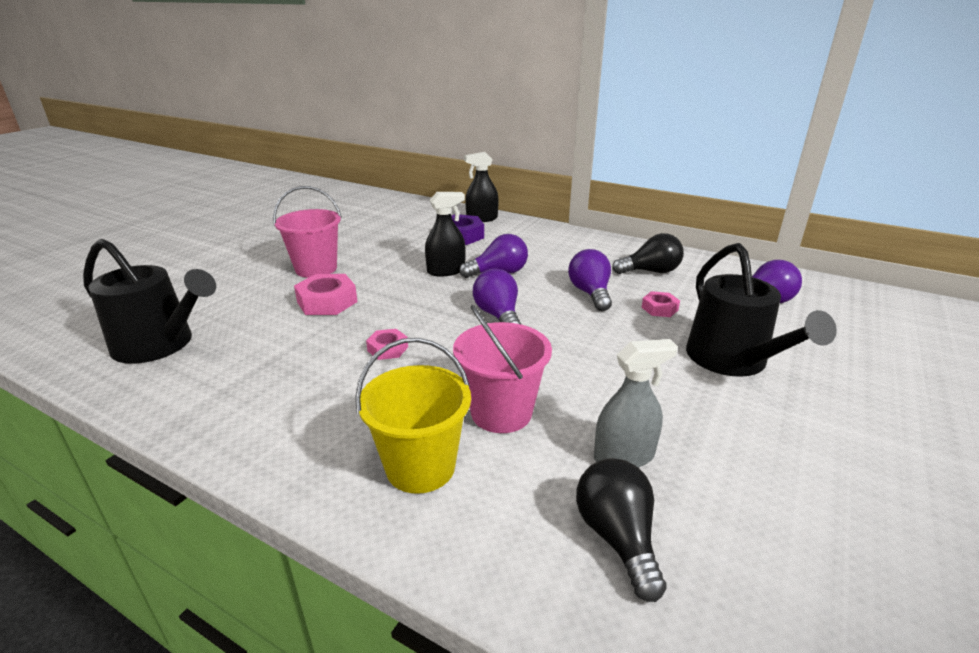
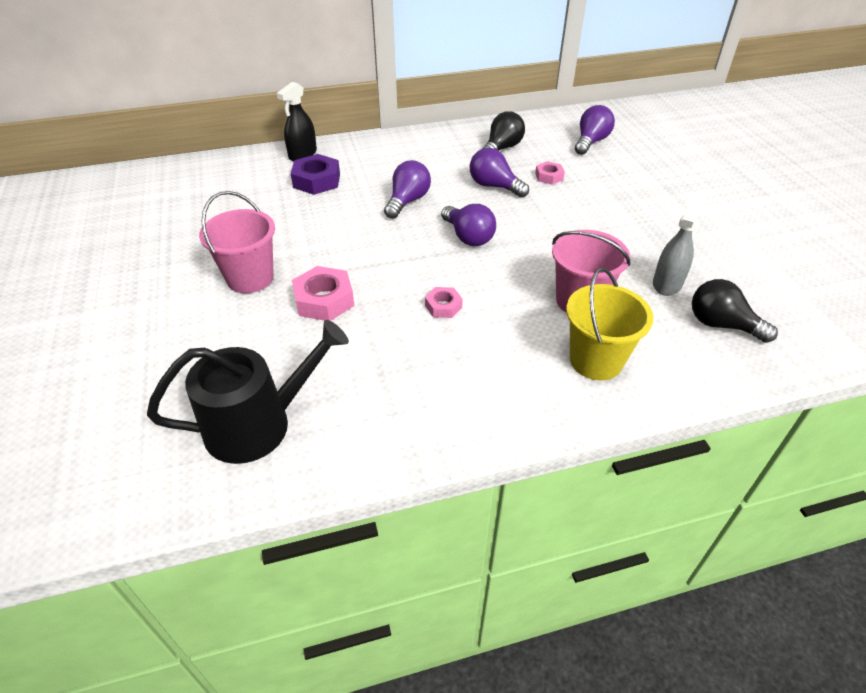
camera: 45 degrees left, 15 degrees up
(446, 271) = (366, 220): black spray bottle -> none
(498, 316) = (468, 237): purple light bulb -> purple light bulb turned 150 degrees counterclockwise
(732, 360) = (631, 193): black watering can -> none

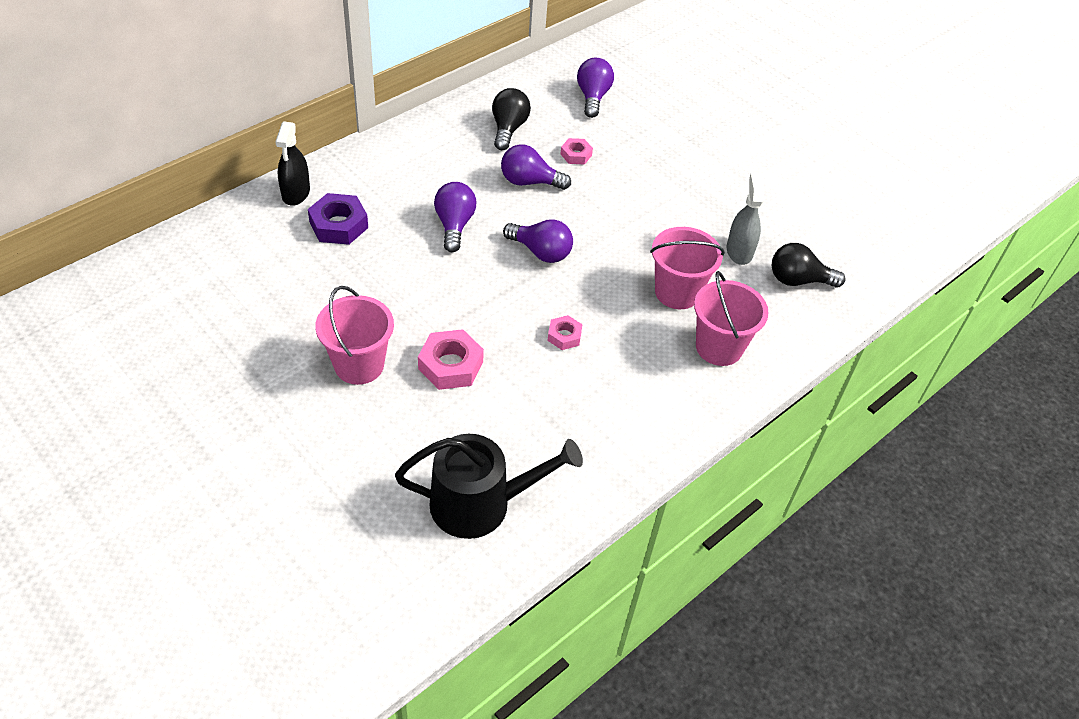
camera: 30 degrees left, 5 degrees up
(258, 424) = (480, 504): black watering can -> black watering can turned 45 degrees clockwise
(596, 360) = (719, 347): yellow bucket -> pink bucket

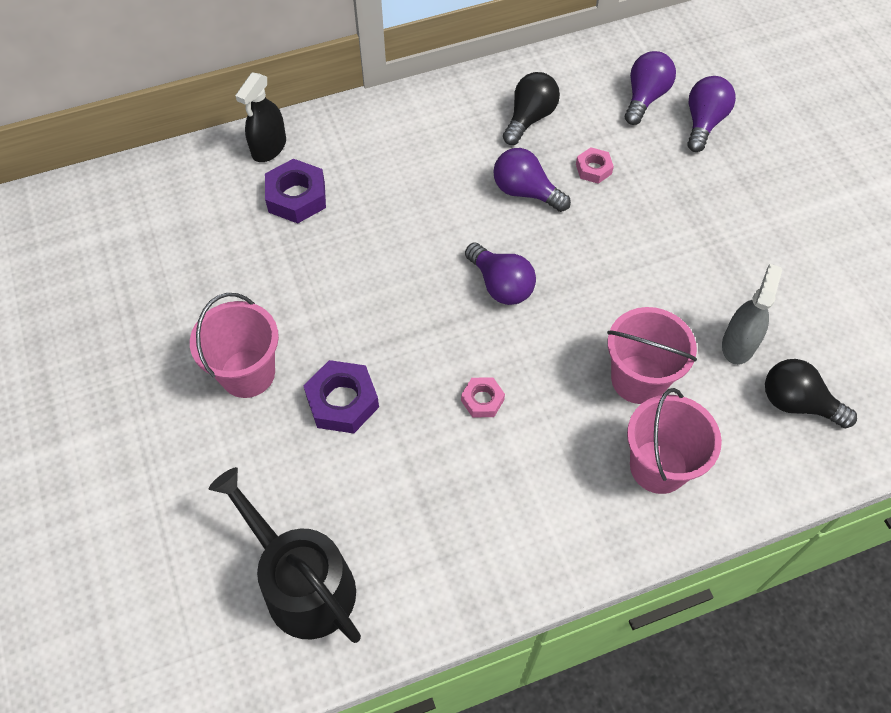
camera: 25 degrees right, 10 degrees up
(451, 365) = (342, 401): pink nut -> purple nut
(454, 225) = (419, 227): purple light bulb -> purple light bulb (703, 123)
(480, 504) = (302, 584): black watering can -> black watering can turned 150 degrees counterclockwise

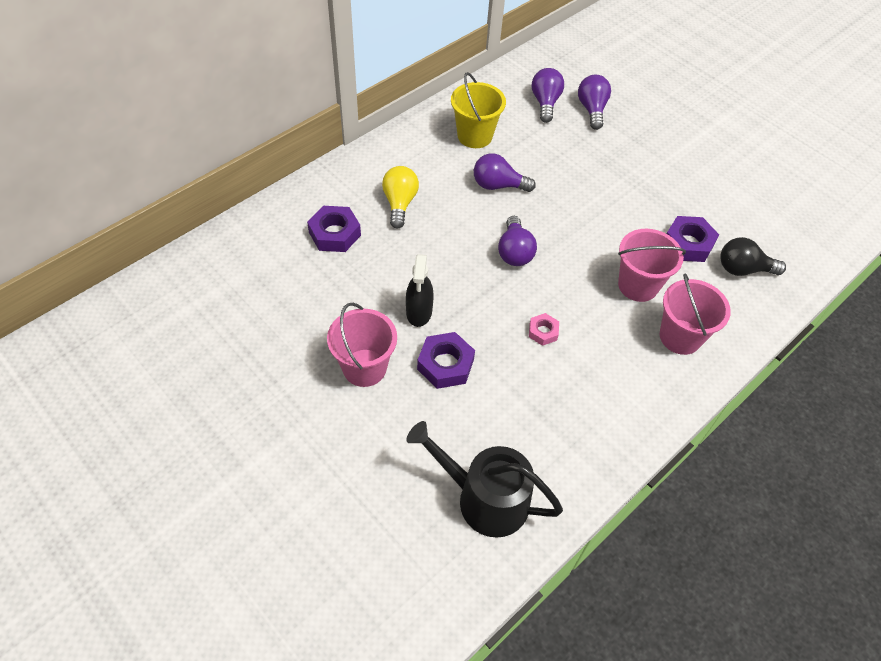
camera: 25 degrees left, 5 degrees down
(269, 147) = (294, 205): black spray bottle -> black spray bottle (419, 311)
(392, 181) = (400, 203): none -> yellow light bulb
(501, 285) = (514, 252): purple light bulb -> purple light bulb turned 60 degrees clockwise
(529, 118) = (474, 136): black light bulb -> yellow bucket
(593, 169) = (536, 158): pink nut -> none
(738, 344) = (688, 243): grey spray bottle -> purple nut

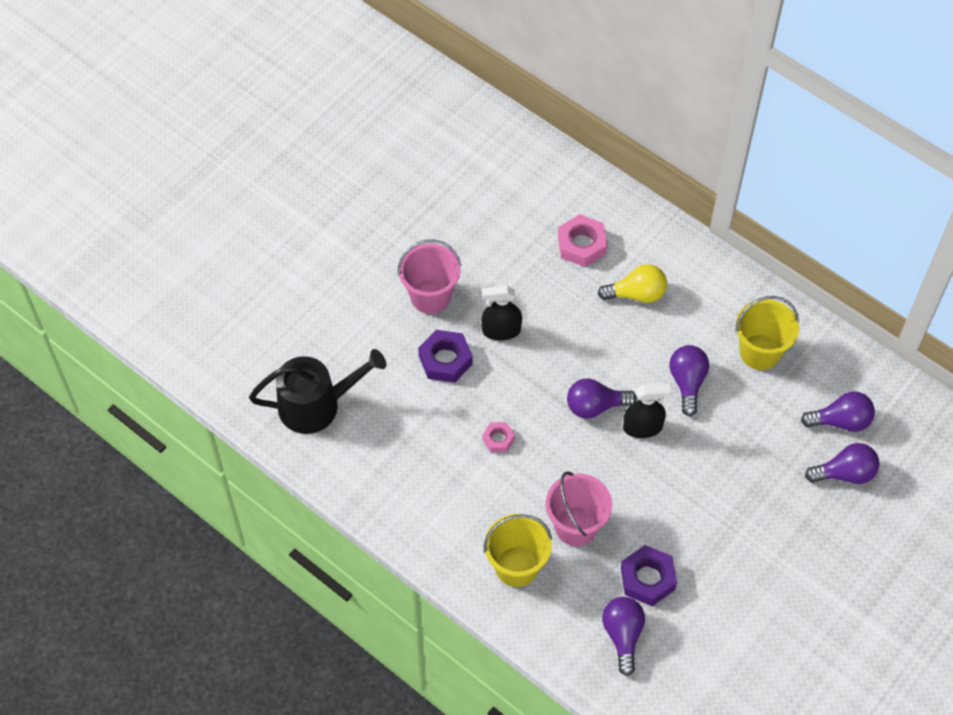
camera: 85 degrees right, 5 degrees up
(334, 234) = (581, 245): purple nut -> pink nut
(484, 498) = (316, 405): black watering can -> black watering can turned 60 degrees clockwise
(539, 222) = (642, 427): none -> black spray bottle
(680, 337) = (516, 566): pink bucket -> yellow bucket
(743, 269) = (622, 635): black light bulb -> purple light bulb

